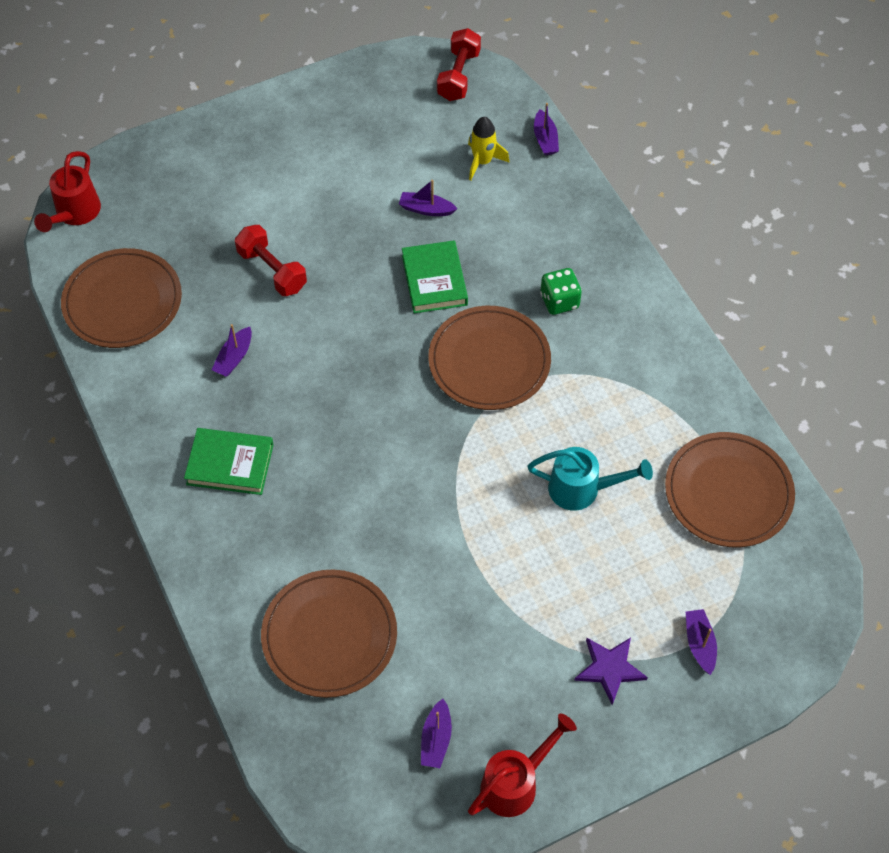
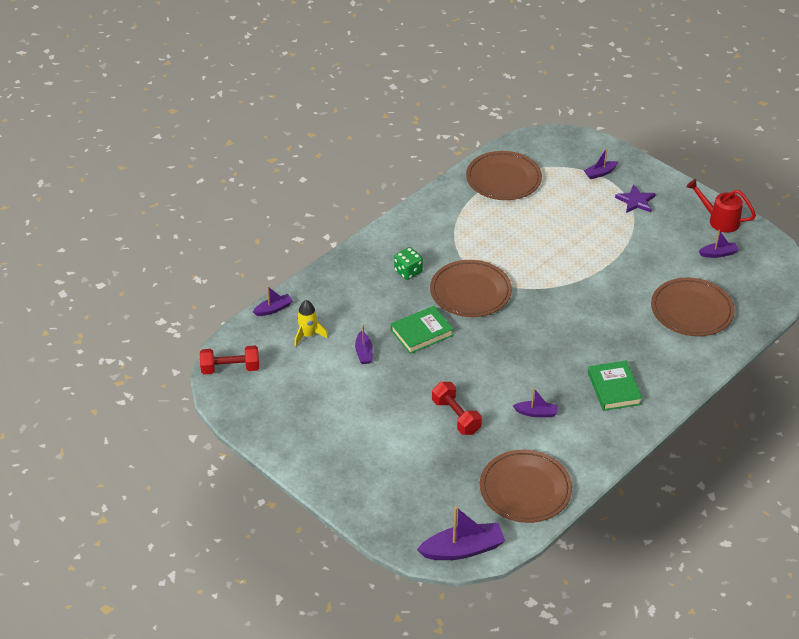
camera: 110 degrees left, 15 degrees down
(75, 213) = (463, 549): red watering can -> purple boat
(272, 270) = (456, 416): red dumbbell -> red dumbbell turned 60 degrees counterclockwise
(581, 489) = (536, 234): turquoise watering can -> none

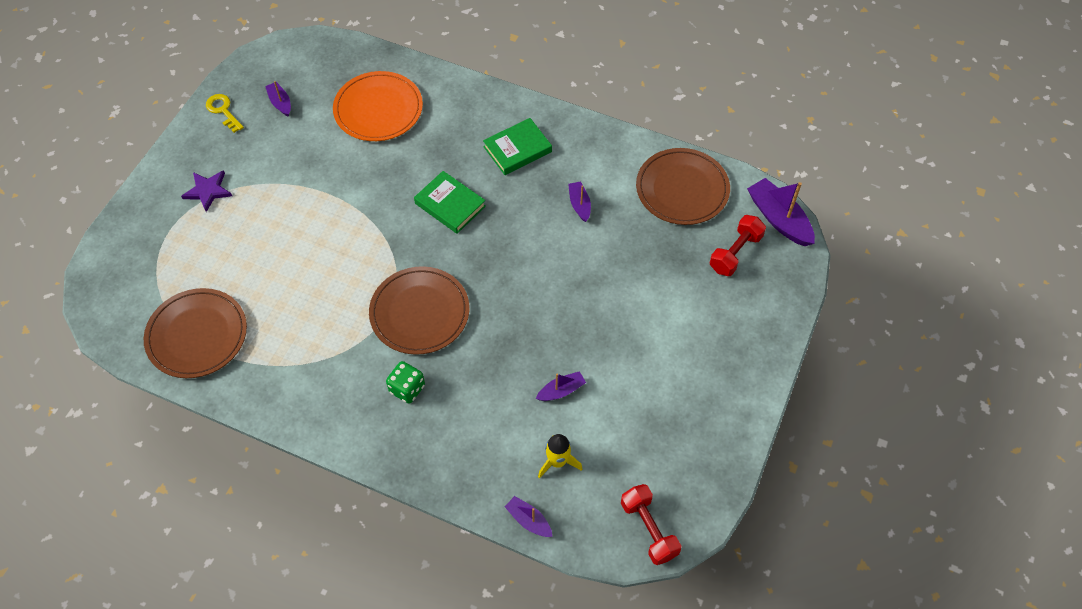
camera: 110 degrees left, 15 degrees up
(422, 333) = (506, 341): green book -> green book (450, 205)
(456, 416) = (616, 272): red dumbbell -> red dumbbell (735, 253)
(600, 173) = (162, 236): purple boat -> none
(691, 310) = (378, 109): brown plate -> orange plate
(719, 220) = (223, 111): red watering can -> yellow key

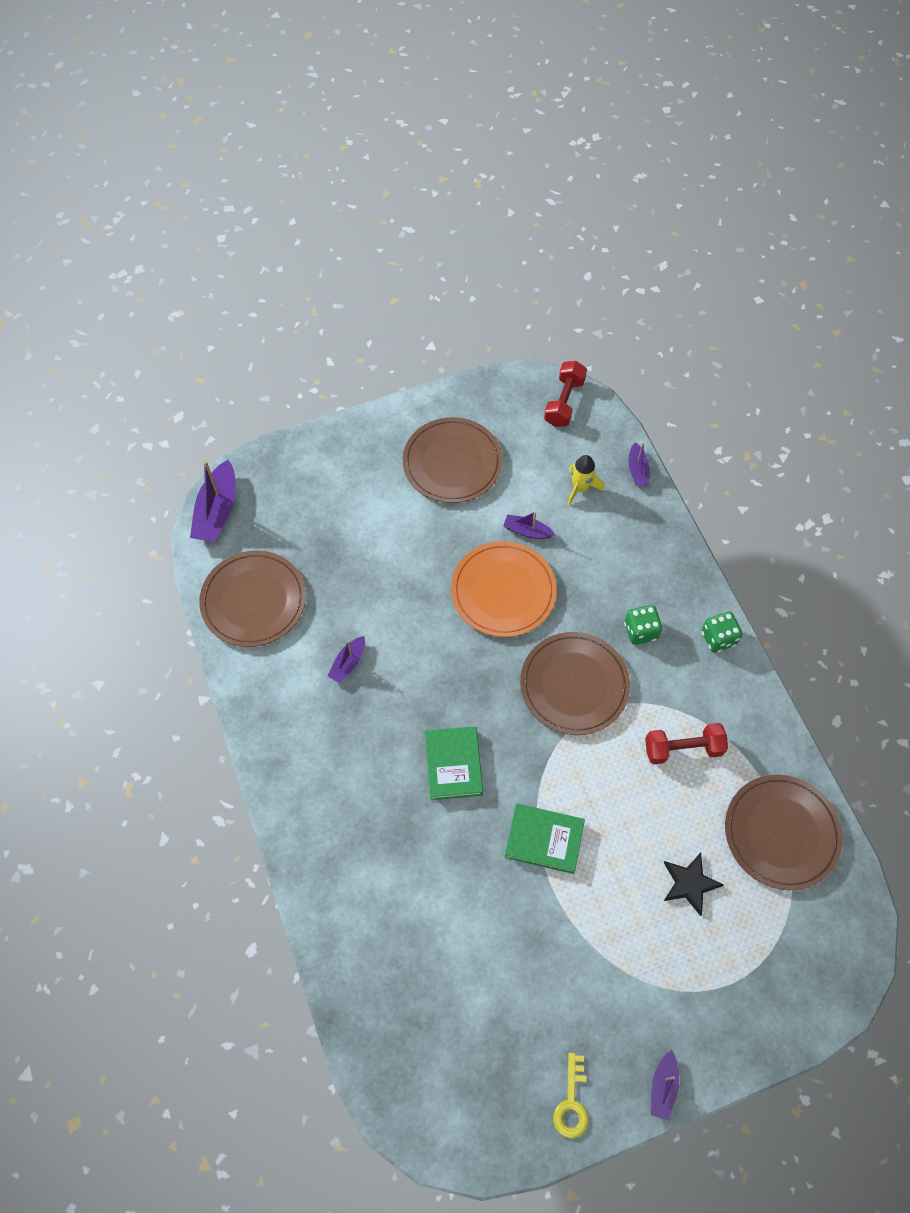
camera: 135 degrees left, 5 degrees up
(208, 191) = (663, 998): purple star -> none
(238, 259) = (689, 883): none -> black star
(280, 103) = (504, 1053): purple boat -> purple boat (663, 1087)
(344, 433) = (718, 638): none -> green dice
(378, 109) = (415, 942): orange plate -> orange plate (503, 591)
(517, 149) = (338, 767): green book -> green book (544, 840)
(672, 394) = (452, 463): none -> brown plate
(735, 253) = (283, 516): red dumbbell -> red dumbbell (683, 748)

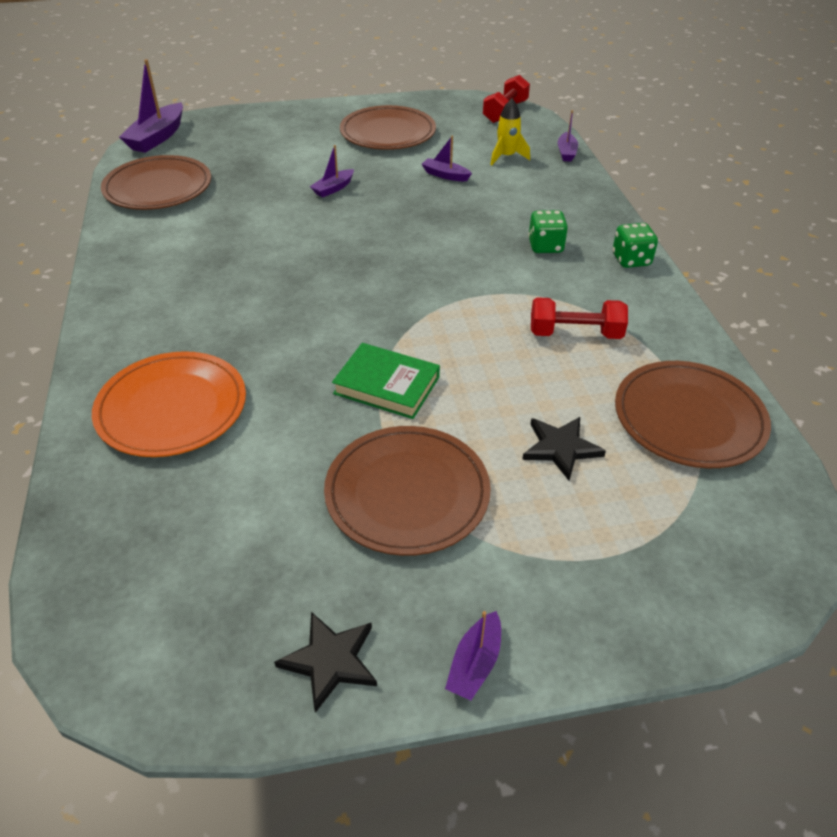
camera: 10 degrees right, 20 degrees down
(348, 663) = (228, 234): purple boat -> purple boat (333, 188)
(453, 764) = (305, 314): green book -> none
(503, 591) = (407, 207): orange plate -> orange plate (172, 408)
(571, 1103) = (330, 661): yellow key -> black star
(574, 685) = (461, 274): brown plate -> brown plate (407, 493)

